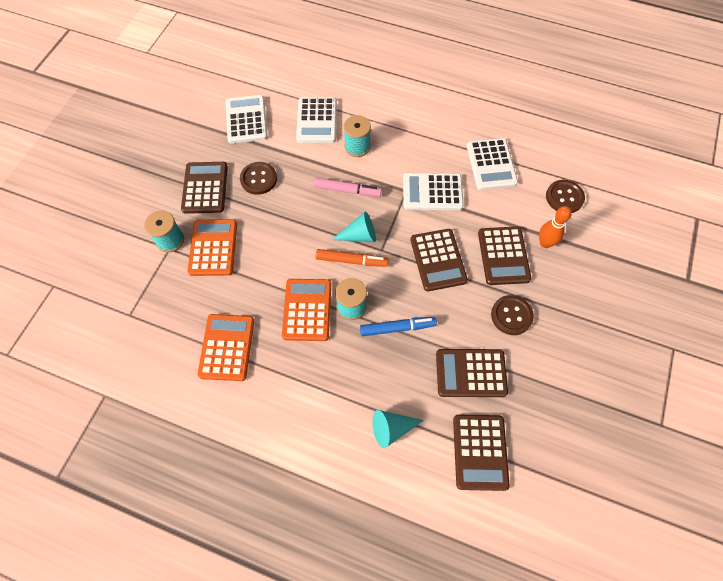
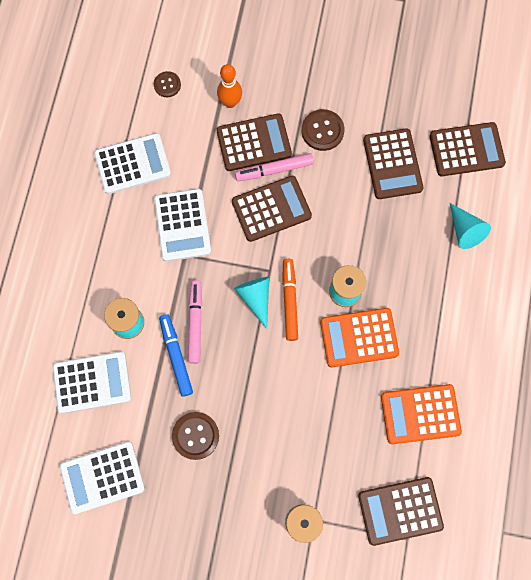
camera: 100 degrees left, 10 degrees up
(205, 188) = (220, 501): brown calculator -> brown calculator (400, 510)
(213, 248) = (303, 465): orange calculator -> none
(397, 328) = (360, 240): blue marker -> blue marker (176, 356)
(475, 268) = (274, 170): none -> pink marker
(564, 197) = (167, 85): brown button -> brown button, size x0.64

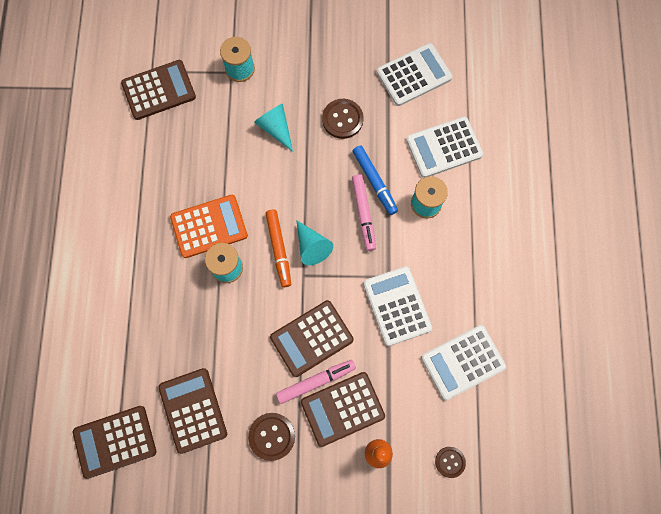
camera: 170 degrees right, 0 degrees up
(420, 414) = (147, 169): orange calculator -> none
(464, 230) = (113, 349): turquoise cone -> turquoise cone (275, 128)

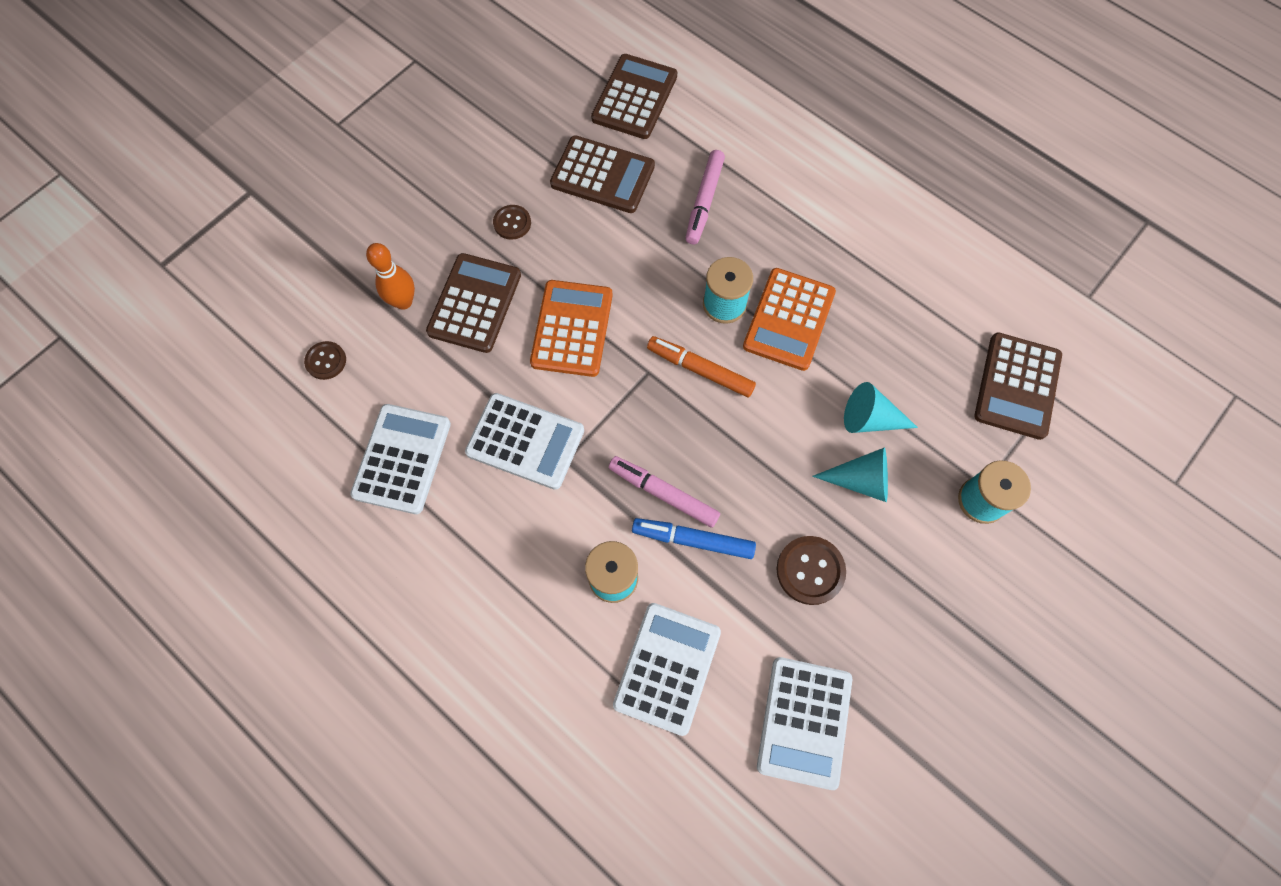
camera: 130 degrees right, 5 degrees down
(272, 436) = (512, 223): brown button -> brown button, size x0.64
(311, 246) = (673, 406): turquoise cone -> turquoise cone (870, 419)
(311, 338) = (572, 329): brown calculator -> orange calculator
(316, 381) = (525, 299): pink marker -> pink marker (704, 201)

